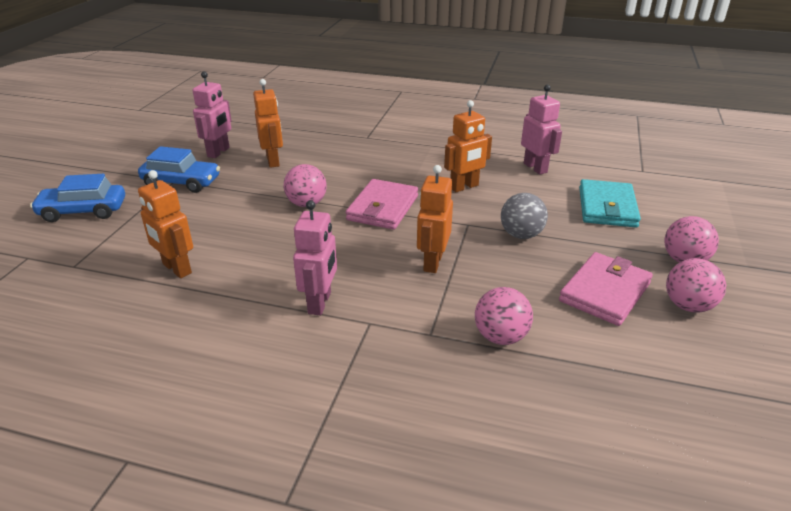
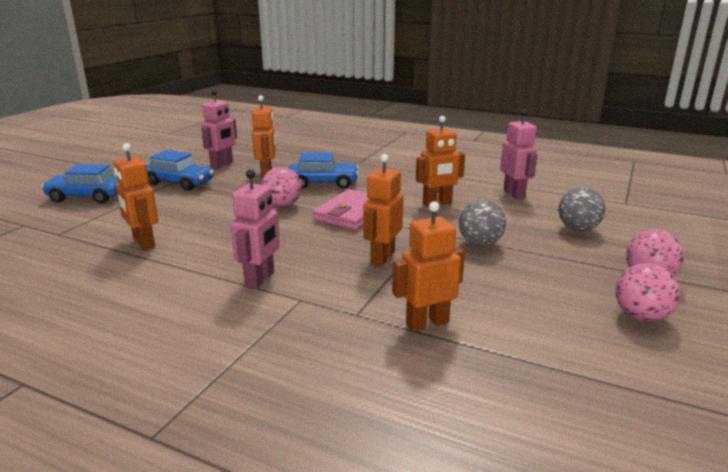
camera: 10 degrees right, 10 degrees down
(339, 170) = (323, 183): none -> blue car
(500, 337) = (427, 323): pink ball -> orange robot
(605, 292) = (552, 296): pink wallet -> none
(607, 207) = (578, 229): turquoise wallet -> grey ball

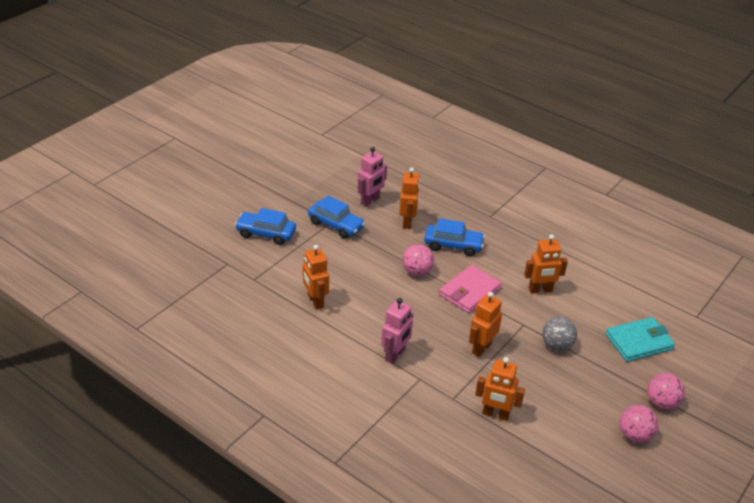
camera: 10 degrees right, 15 degrees up
(427, 323) = (495, 414): orange robot -> orange robot turned 150 degrees counterclockwise
(514, 194) = (609, 288): pink robot -> none
(578, 229) = (639, 342): grey ball -> turquoise wallet

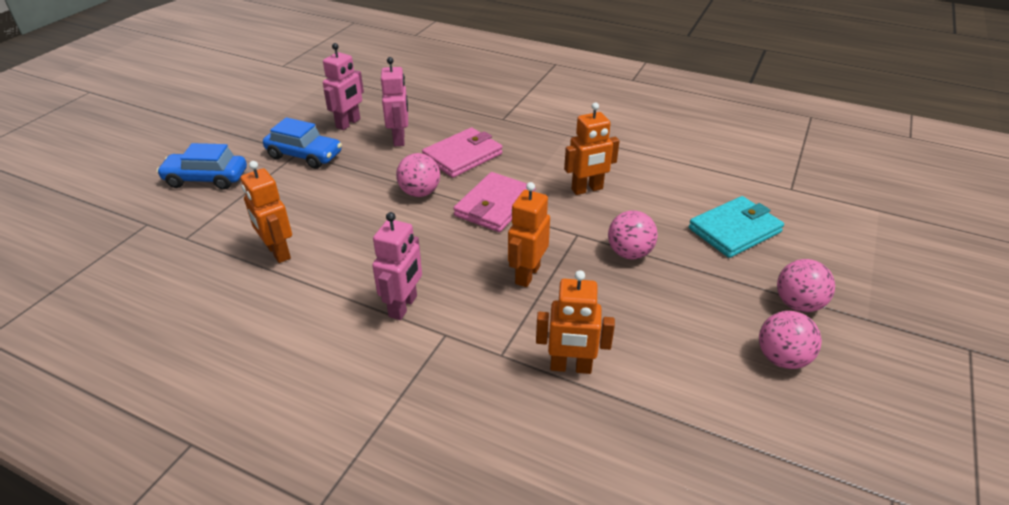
camera: 10 degrees left, 0 degrees up
(407, 222) = (399, 139): orange robot -> pink robot
(453, 245) = (463, 156): blue car -> pink wallet
(556, 345) = (629, 253): grey ball -> pink ball

